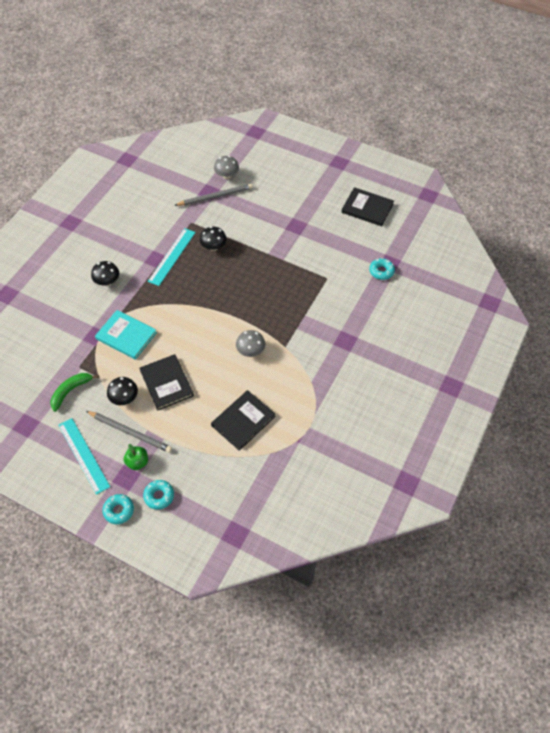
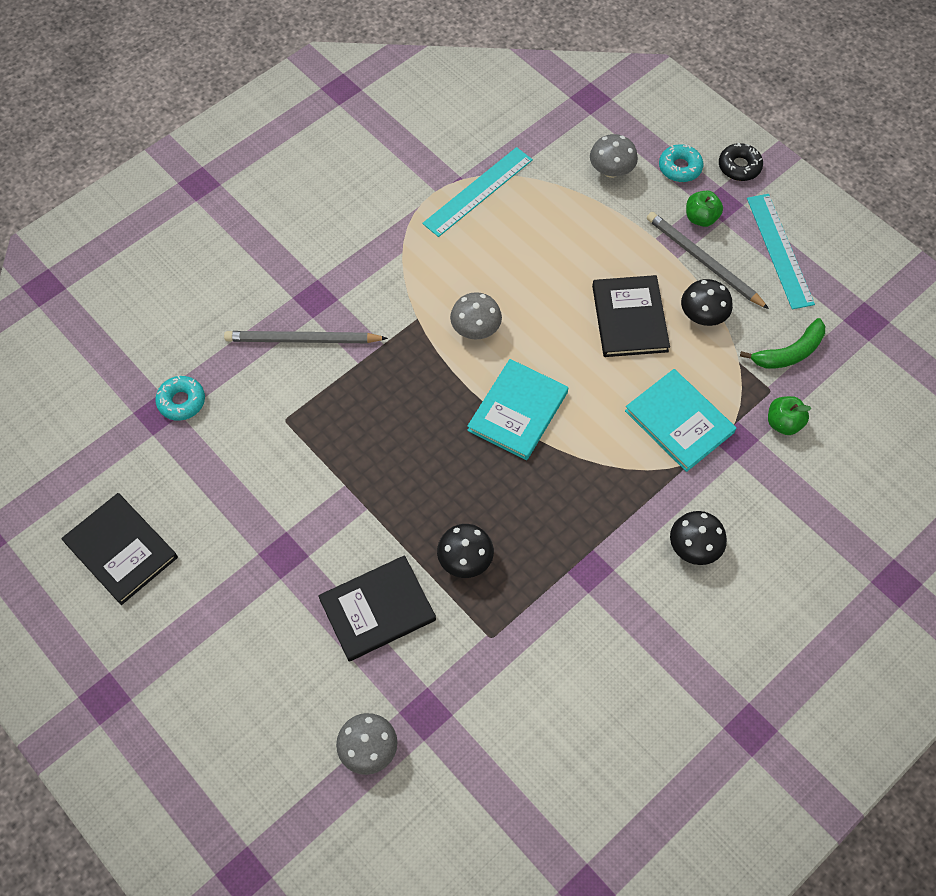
camera: 160 degrees left, 5 degrees up
(70, 351) = (783, 423): none -> green apple
(119, 510) = (739, 166): turquoise donut -> black donut
(172, 256) = (554, 564): turquoise ruler -> turquoise ruler (478, 191)
(204, 478) = (611, 170): none -> grey mushroom
(212, 316) = (518, 411): none -> turquoise book
(215, 196) = (416, 693): grey pencil -> grey pencil (302, 340)
(243, 421) = (528, 227): black book -> black book (377, 609)

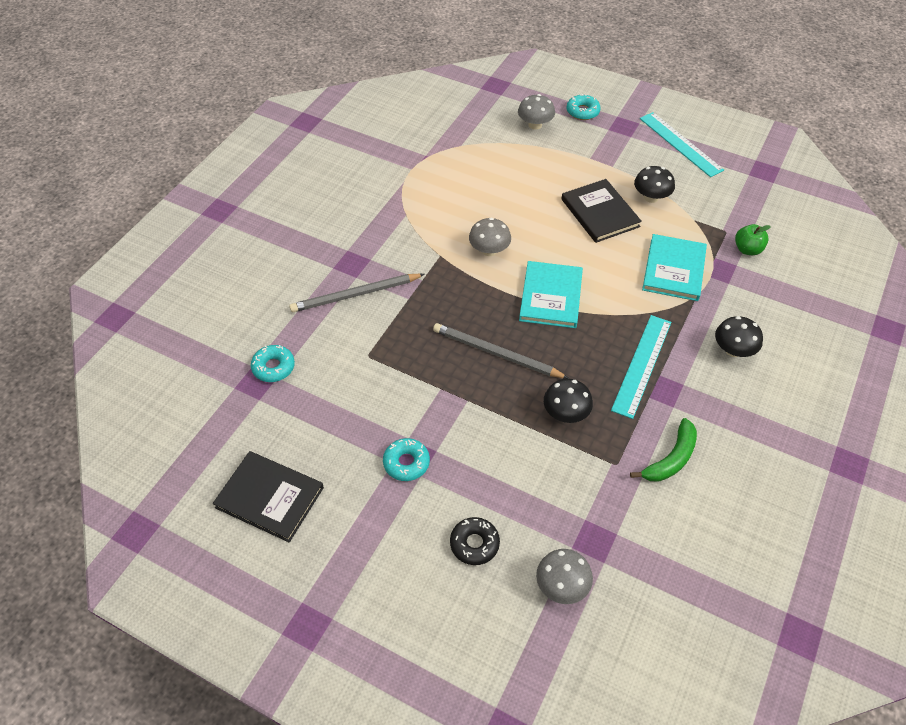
camera: 20 degrees left, 10 degrees down
(272, 559) = (406, 463): none -> turquoise donut
(377, 609) = (514, 473): black book -> none
(478, 191) = (444, 161): turquoise ruler -> turquoise ruler (641, 365)
(679, 421) = (674, 269): turquoise book -> turquoise book turned 75 degrees clockwise
(701, 218) = (615, 138): green apple -> none
(703, 261) = (632, 164): grey pencil -> grey pencil (496, 353)
(739, 166) = (623, 101): black donut -> black donut (474, 544)
(789, 353) = (725, 204): green banana -> green banana (671, 459)

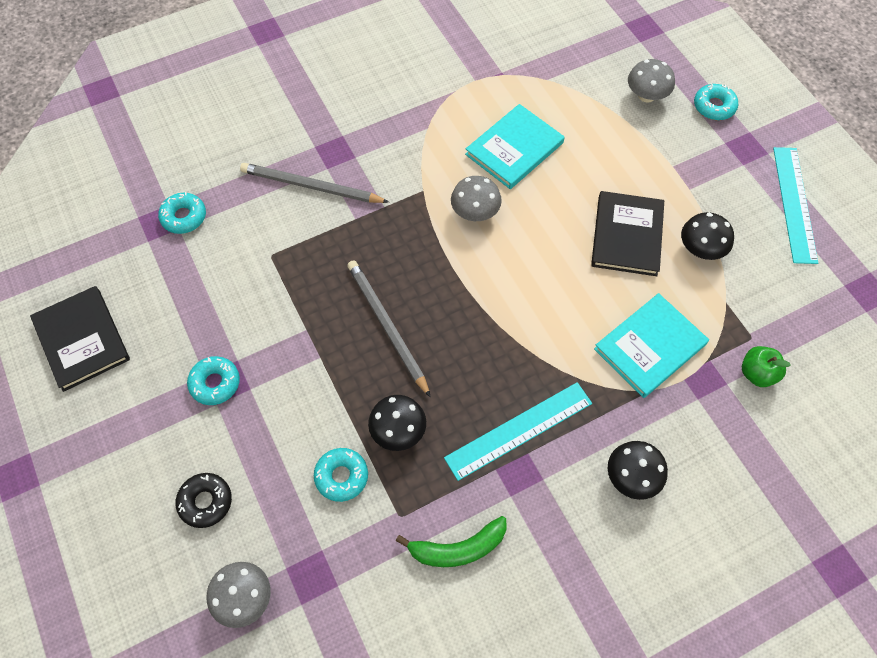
camera: 35 degrees right, 10 degrees up
(551, 296) = (492, 299): turquoise book -> turquoise book (514, 148)
(555, 465) = (341, 476): none -> turquoise donut

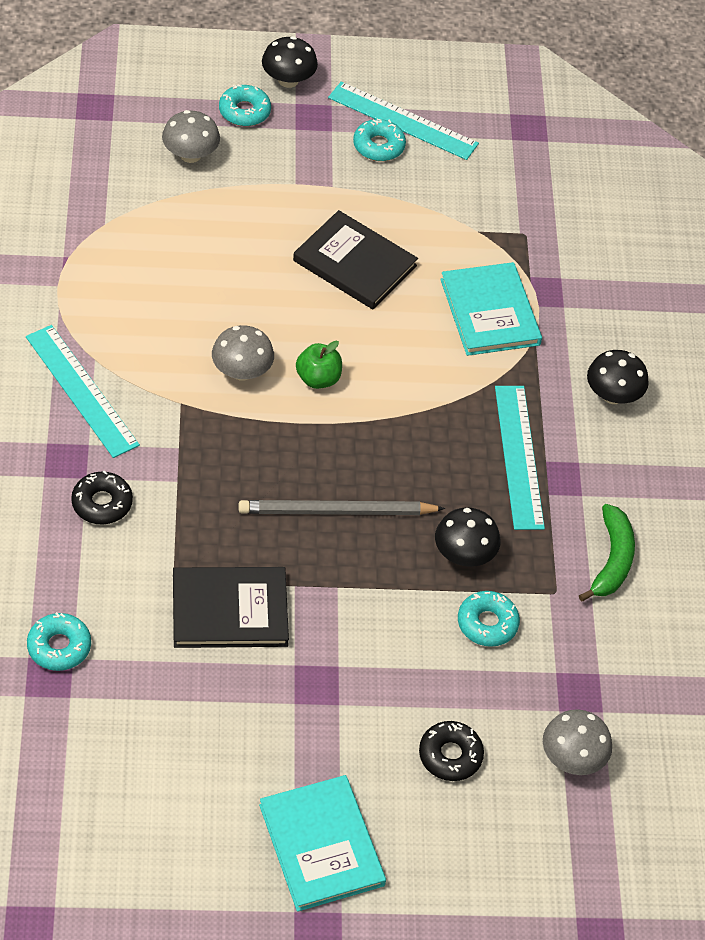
camera: 70 degrees left, 10 degrees down
(82, 339) = (171, 812): black book -> black book (229, 610)
(215, 383) = (312, 696): turquoise donut -> turquoise donut (378, 146)
(311, 186) = (102, 503): grey pencil -> black donut
(396, 133) = (81, 390): none -> turquoise ruler
(514, 148) = (180, 298): turquoise book -> turquoise book (321, 845)
(700, 249) = (407, 216): black mushroom -> black mushroom (288, 80)
(757, 373) = (563, 251): green apple -> green apple (318, 379)

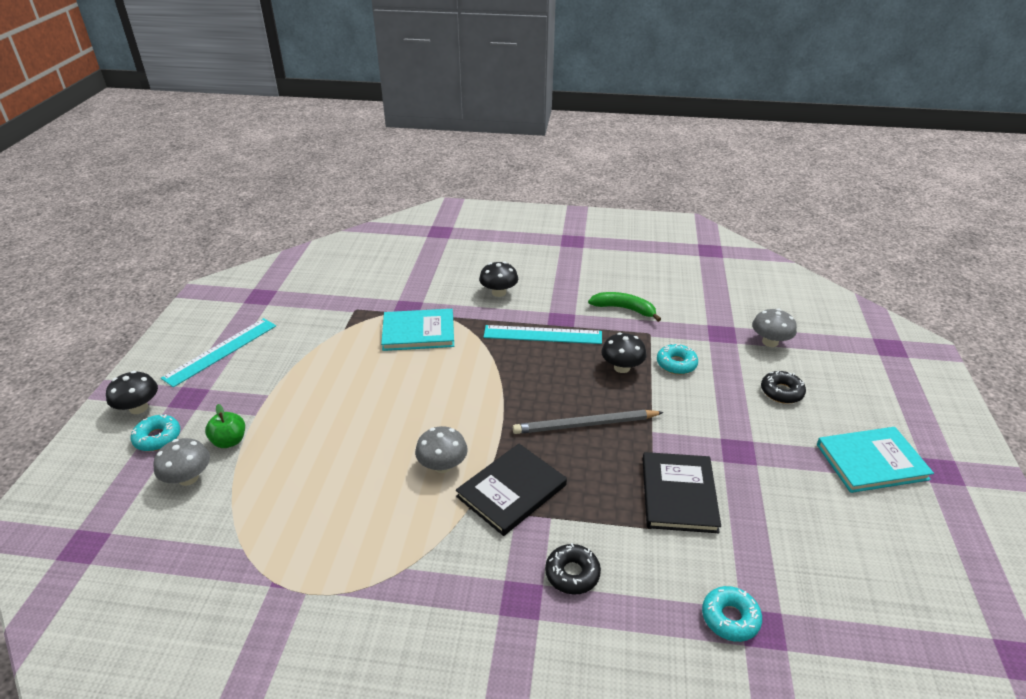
camera: 75 degrees left, 15 degrees down
(81, 390) = (441, 581): turquoise ruler -> none
(318, 379) = (459, 422): green apple -> green apple (229, 441)
(336, 511) = (585, 425): grey pencil -> grey pencil turned 75 degrees clockwise
(355, 263) = (351, 391): black book -> black book (511, 491)
(378, 146) = (239, 366): turquoise donut -> none

